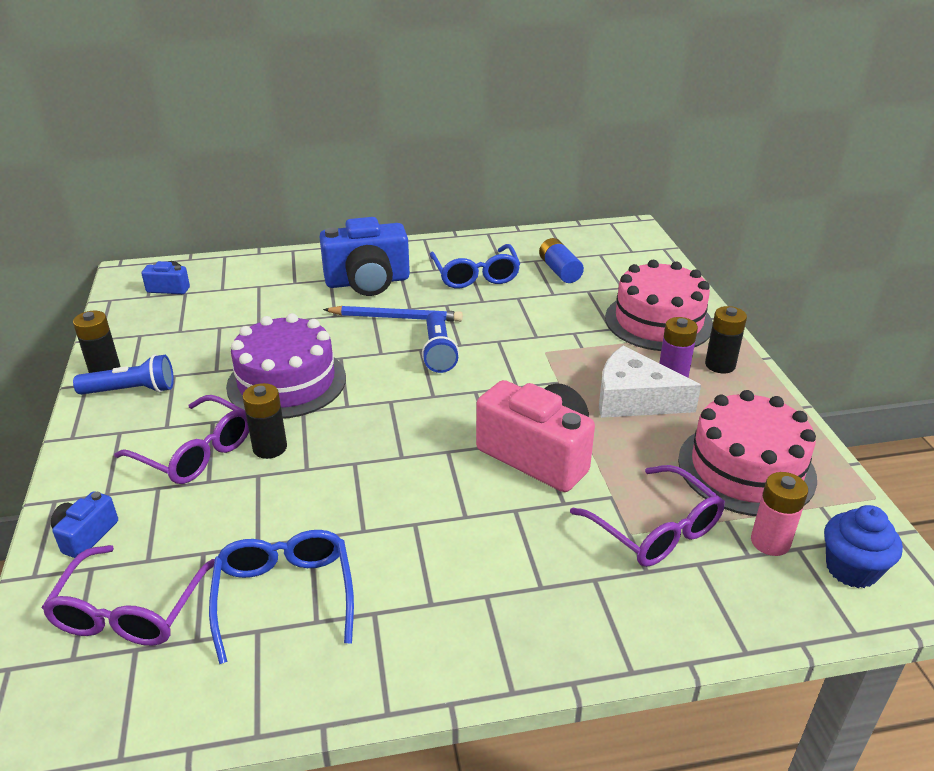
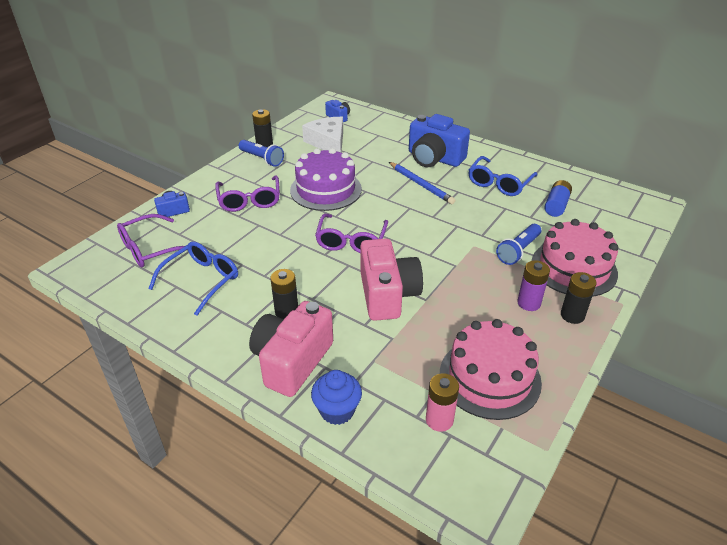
camera: 45 degrees right, 5 degrees up
(270, 448) = (278, 216): black battery -> black battery (286, 312)
(438, 352) = (415, 214): blue flashlight -> blue flashlight (518, 251)
(552, 602) = (292, 361): none -> pink camera
(634, 399) = (484, 300): white cheese -> white cheese (328, 142)
(655, 529) = (388, 368): purple glasses -> purple glasses (351, 241)
(851, 569) = (462, 468): blue cupcake -> blue cupcake (337, 410)

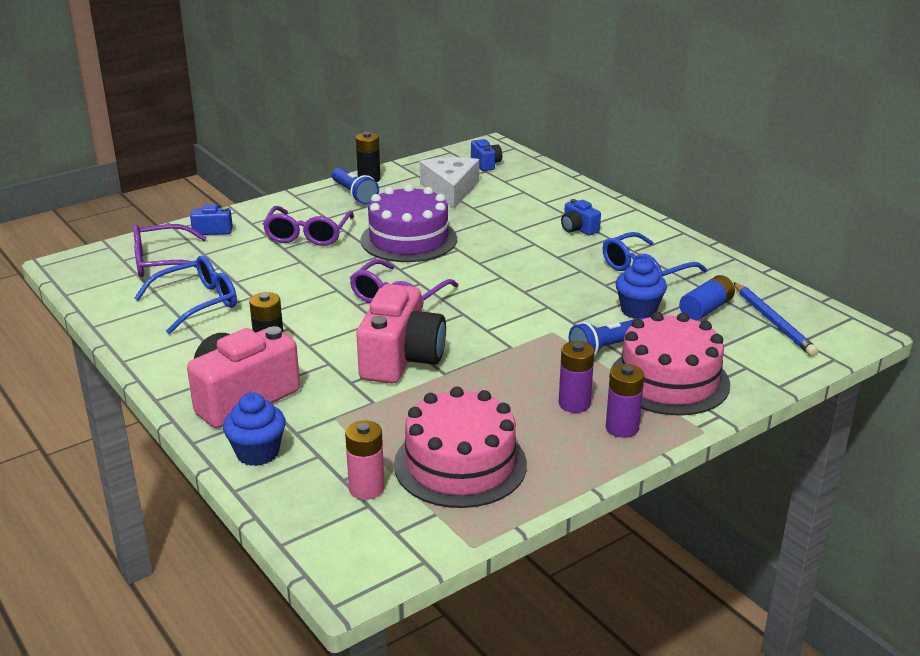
camera: 20 degrees right, 10 degrees down
(421, 184) = (536, 254): blue pencil -> blue pencil (773, 322)
(434, 158) = (578, 229): blue camera -> blue camera, size x0.48
(516, 216) = (638, 310): none -> blue cupcake
(572, 315) = (622, 428): black battery -> purple battery

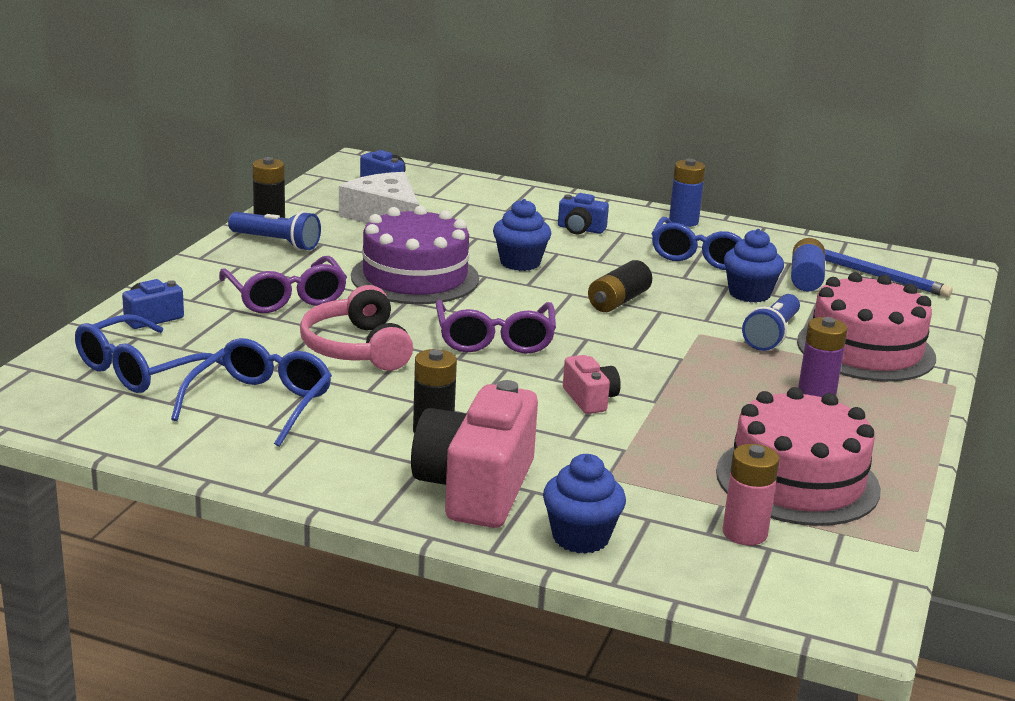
camera: 35 degrees left, 5 degrees down
(162, 262) = (139, 370): purple glasses -> blue glasses
(303, 281) = (357, 348): none -> pink headphones
(401, 359) = (590, 399): pink camera -> pink camera, size x0.48
(496, 245) = (520, 263): none -> blue cupcake
(526, 291) = (618, 301): none -> black battery
(622, 428) = (887, 403): purple battery -> none
(671, 239) = (683, 221): none -> blue battery

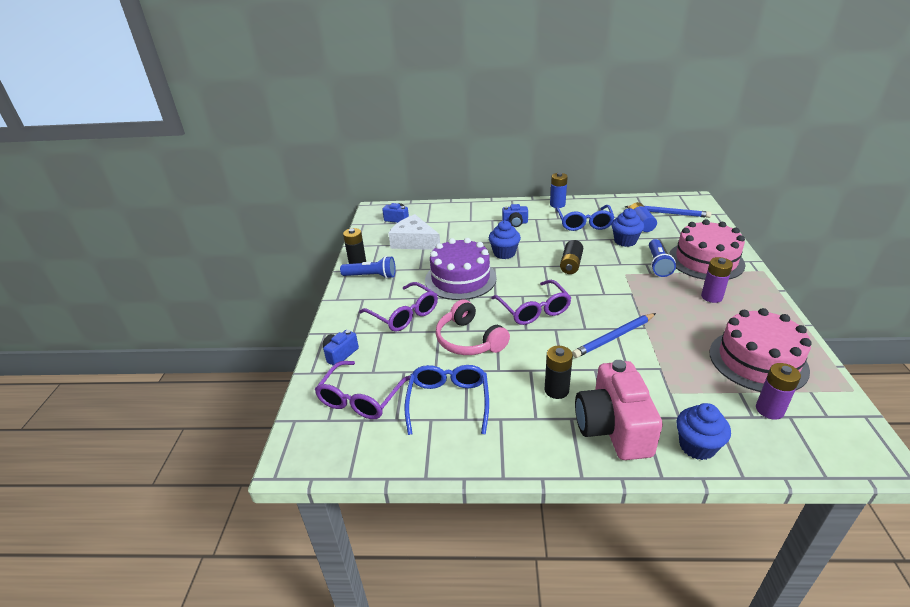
camera: 15 degrees left, 10 degrees up
(139, 370) = (360, 398): blue glasses -> purple glasses
(590, 399) = (614, 337): pink camera -> blue pencil
(744, 533) = (769, 410): pink battery -> purple battery

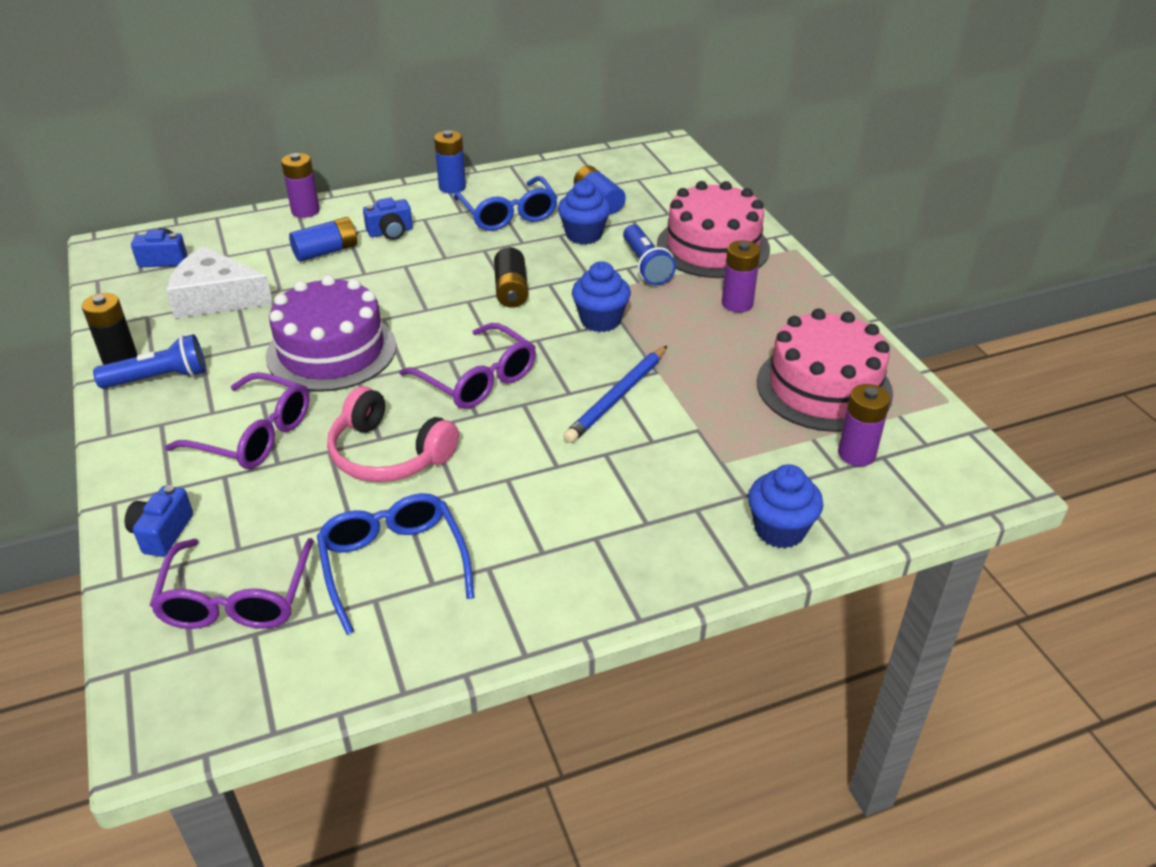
camera: 25 degrees left, 5 degrees up
(475, 206) = (305, 211): none -> purple battery
(477, 227) = (326, 251): none -> blue battery
(504, 253) = (392, 290): blue cupcake -> blue cupcake (600, 320)
(556, 390) = (559, 501): black battery -> none
(613, 427) = (660, 535): pink camera -> none
(668, 213) = (635, 176): blue pencil -> none

